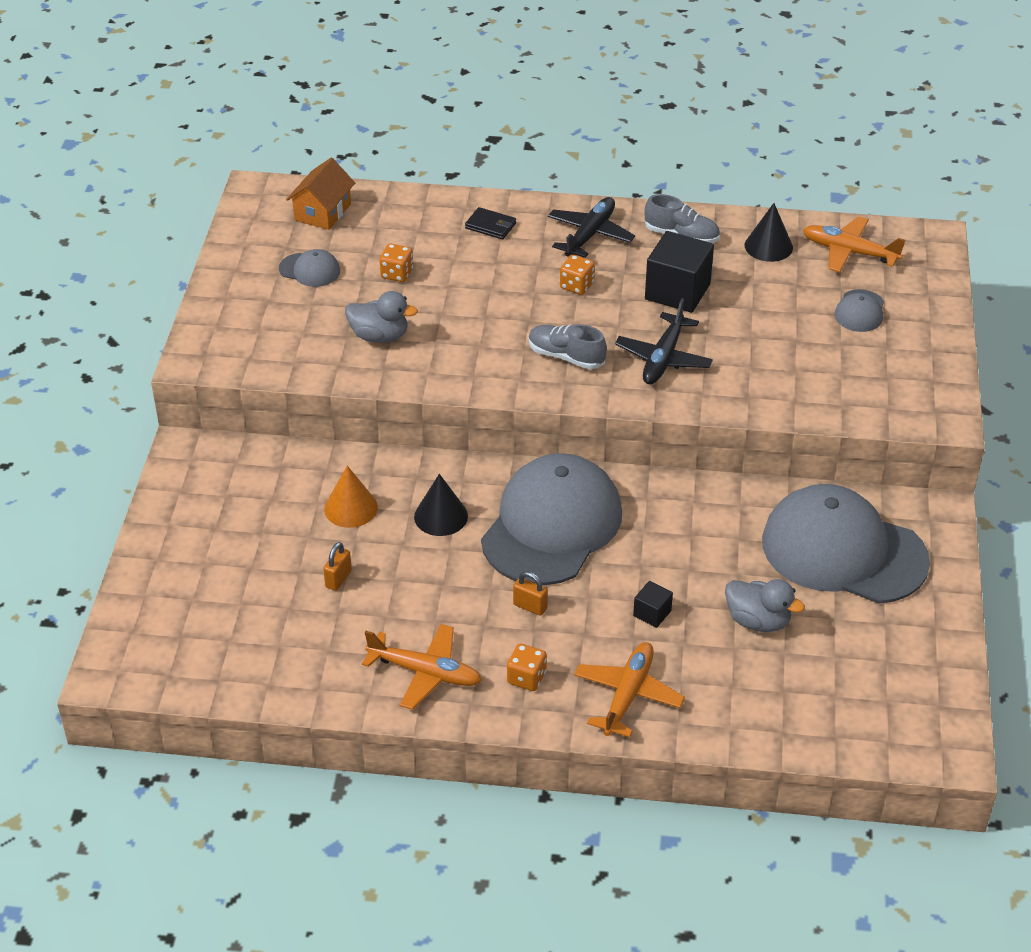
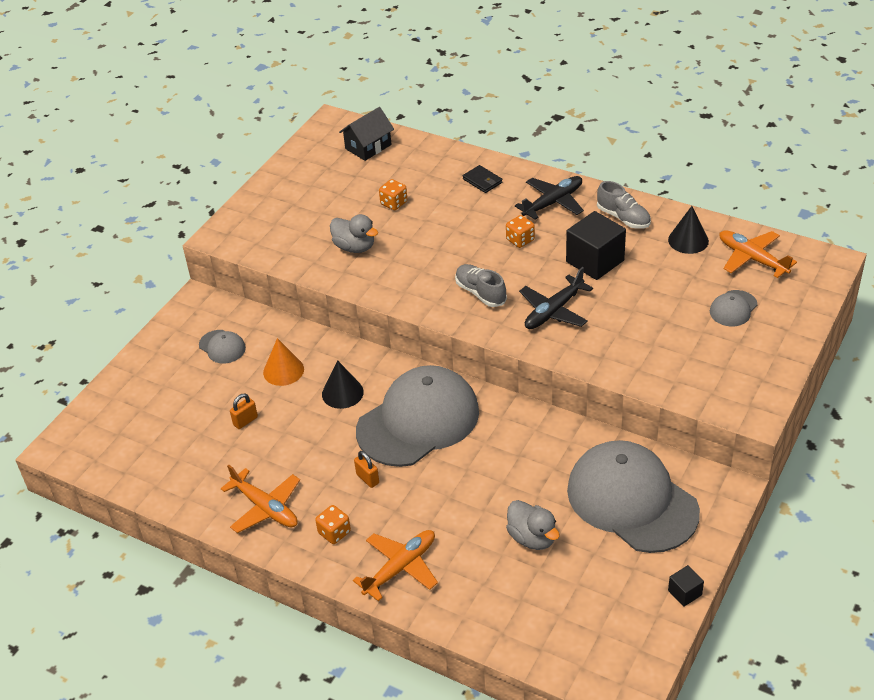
camera: 25 degrees right, 0 degrees up
(310, 270) = (334, 187): grey cap -> grey cap (222, 347)
(322, 212) = (368, 147): orange house -> black house
(652, 613) = (454, 509): black cube -> black cube (685, 593)

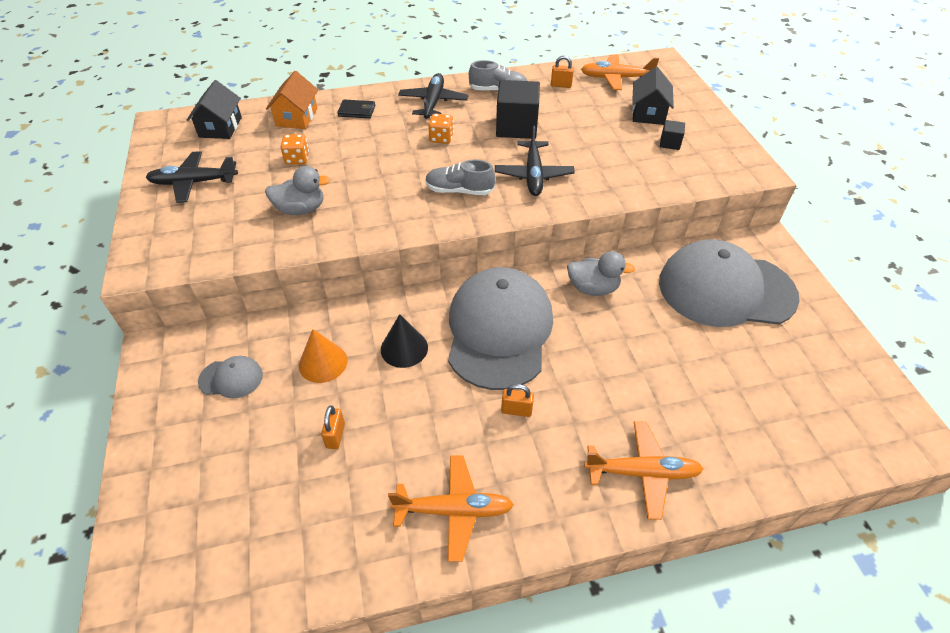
camera: 45 degrees left, 5 degrees up
(307, 187) = (194, 183): none -> black plane
(334, 532) = (547, 484): orange dice -> none
(400, 568) = (642, 473): orange plane -> orange plane turned 90 degrees clockwise
(431, 164) = (297, 117): none -> orange house
(532, 538) = (702, 366): grey duck -> grey duck (593, 288)
(685, 593) = (845, 333): black cube -> black cube (670, 143)
(688, 240) = (561, 85): black cone -> orange padlock
(733, 308) = (648, 113): grey cap -> black house

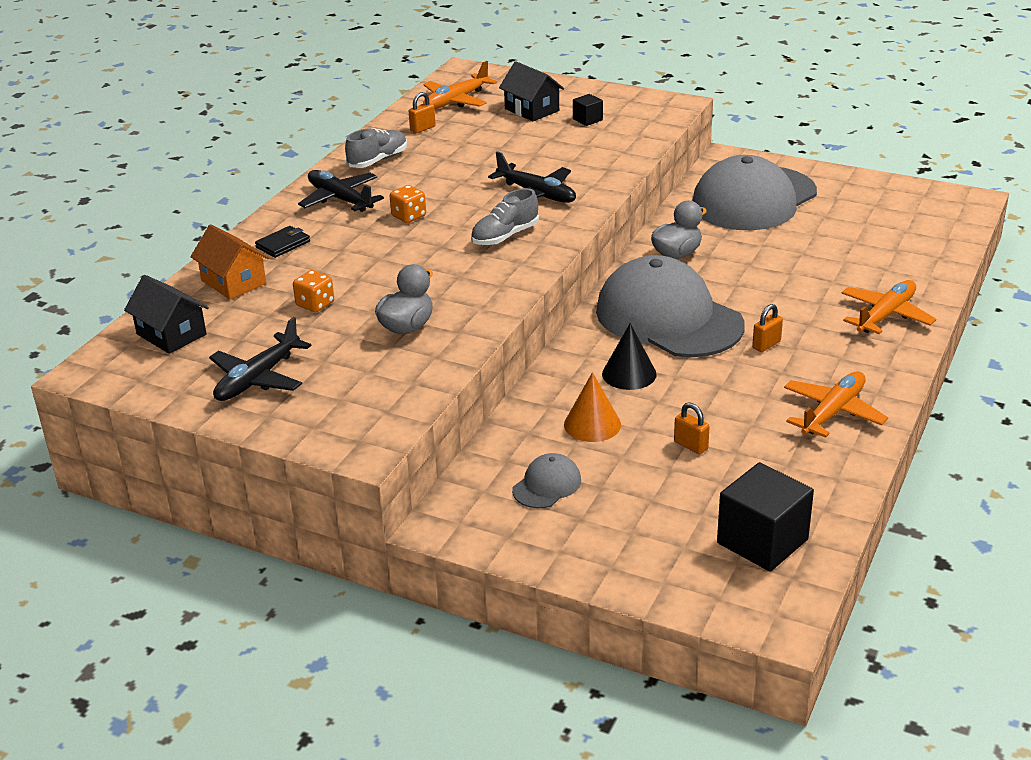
camera: 50 degrees left, 15 degrees down
(516, 127) = (452, 174): black cube -> black cube (762, 541)

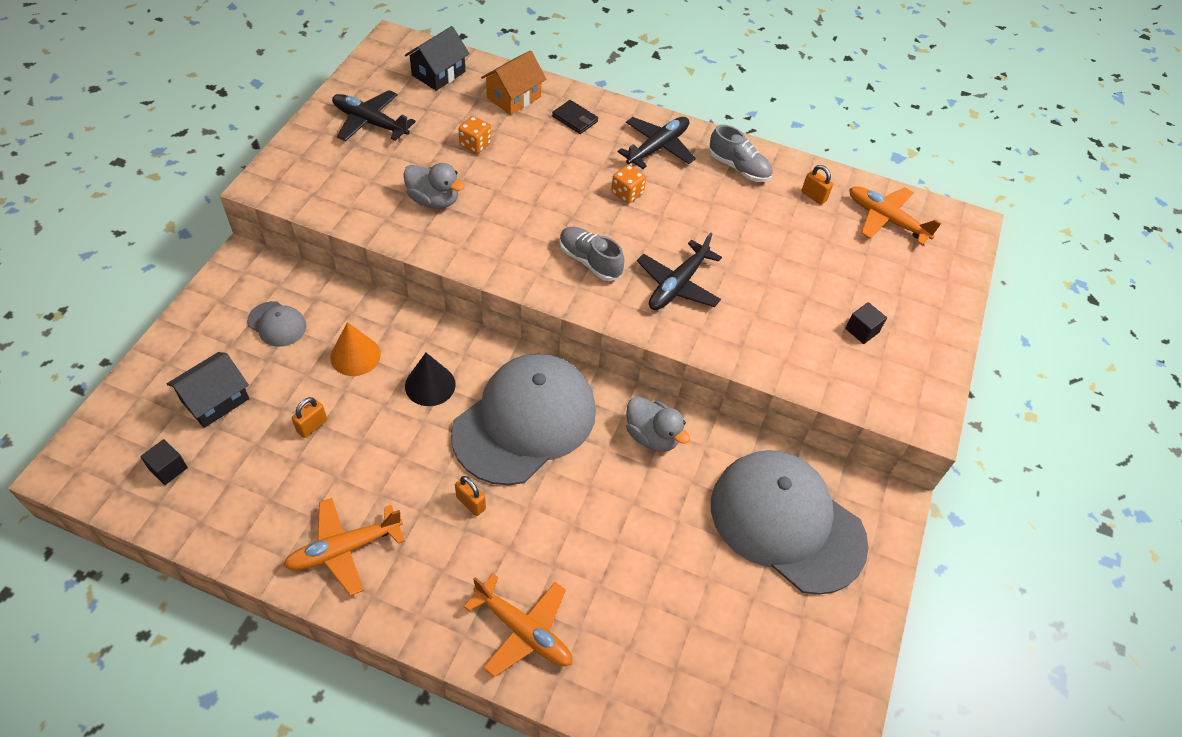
camera: 80 degrees right, 20 degrees up
(532, 110) = (877, 282): black house -> black house (215, 400)
(762, 541) = (168, 468): black cube -> black cube, size x0.48
(832, 413) = (345, 549): orange plane -> orange plane turned 120 degrees clockwise

